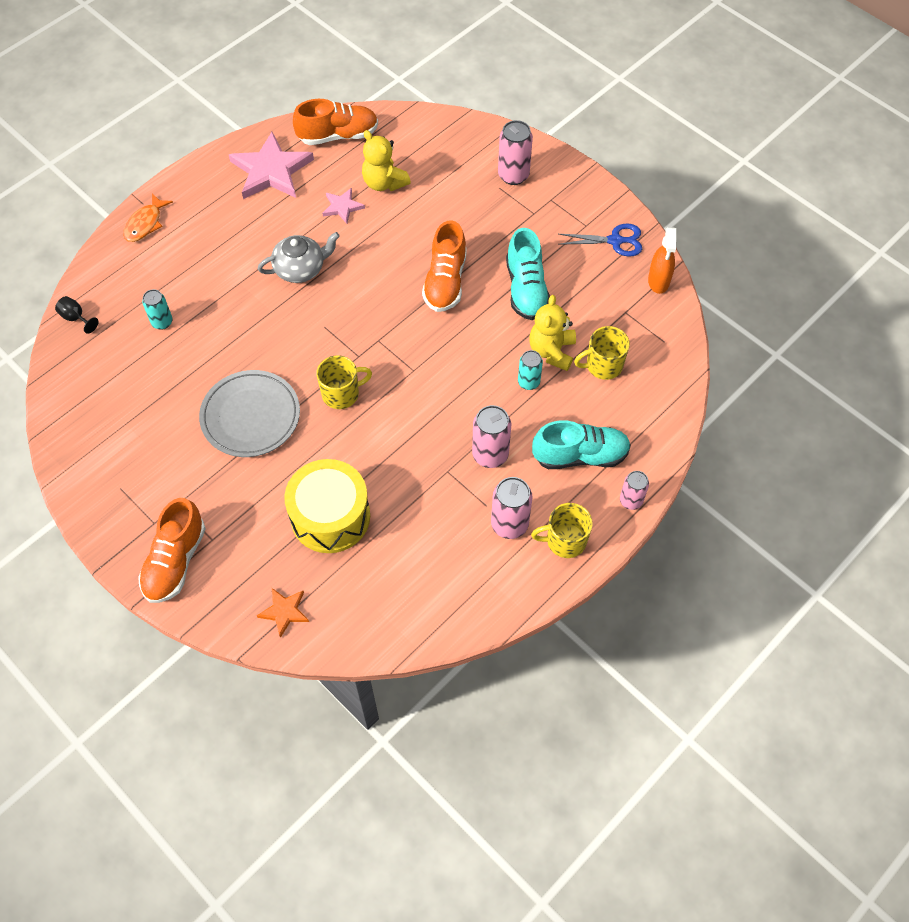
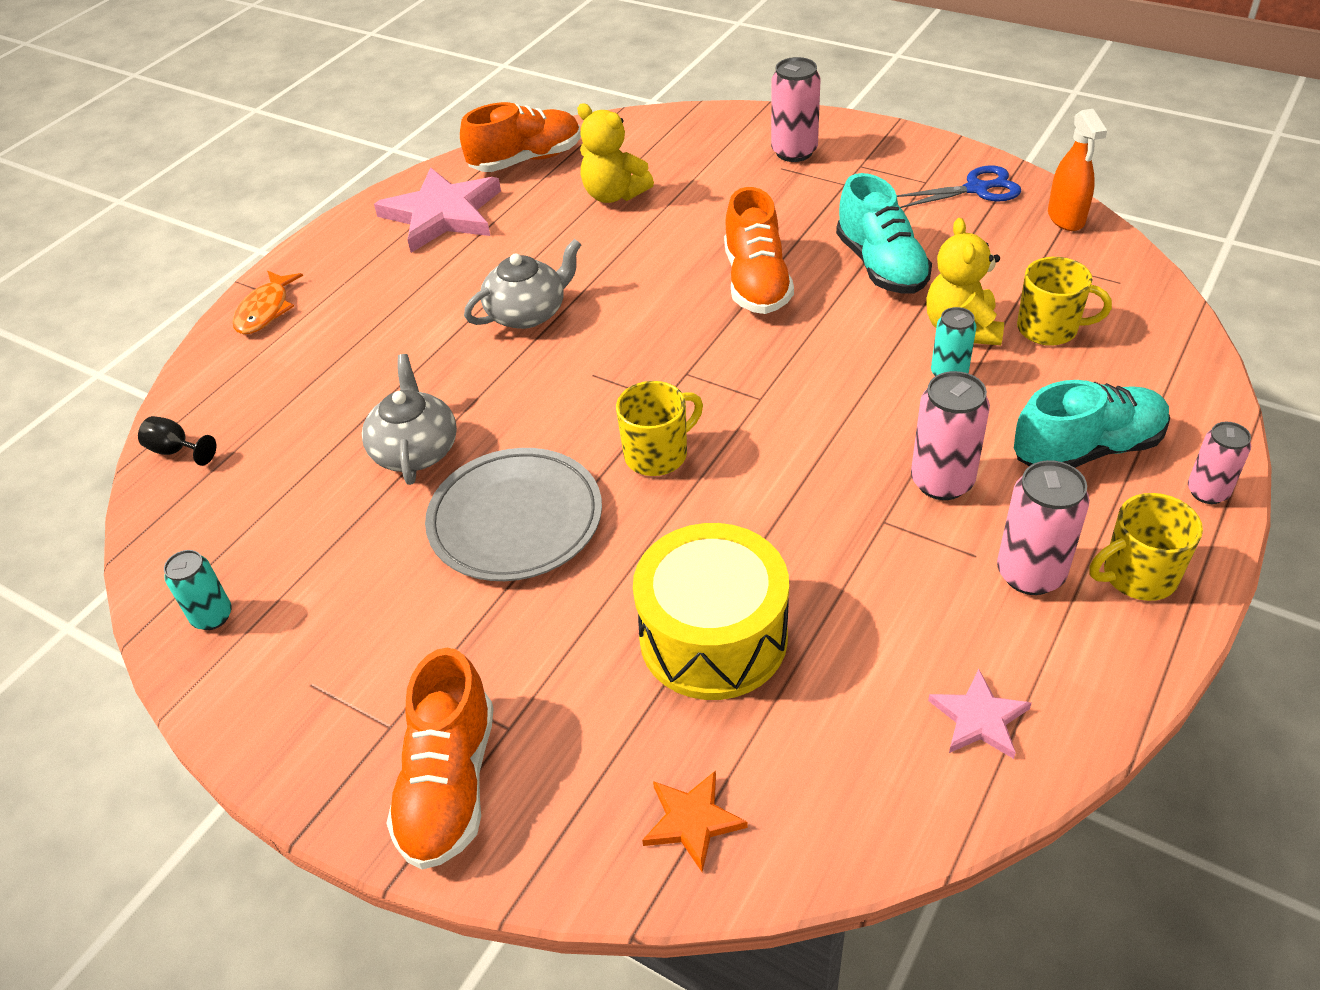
camera: 10 degrees left, 15 degrees down
(162, 322) = (325, 425): turquoise can -> turquoise can (212, 616)
(208, 354) = (415, 450): none -> grey teapot
(342, 207) = (563, 232): pink star -> pink star (979, 718)
(603, 365) = (1049, 329): yellow mug -> yellow mug turned 135 degrees counterclockwise

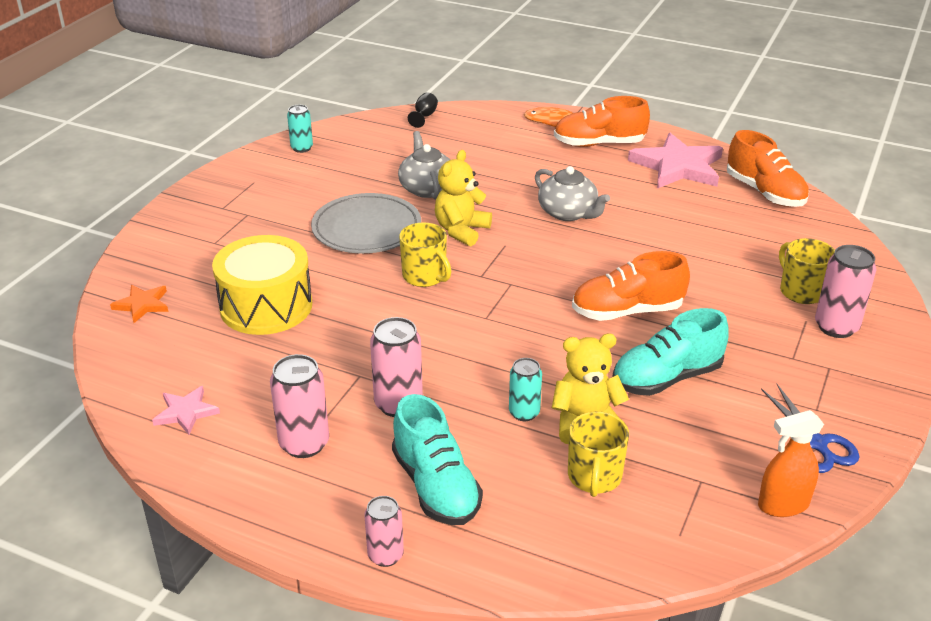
camera: 80 degrees right, 10 degrees down
(415, 450) = (427, 188): grey teapot -> grey teapot turned 90 degrees counterclockwise
(449, 784) = (184, 229): orange shoe -> orange shoe (599, 144)
(614, 195) = (730, 236): yellow teddy bear -> yellow teddy bear (461, 231)
(1137, 575) = (297, 500): yellow mug -> yellow mug (801, 291)

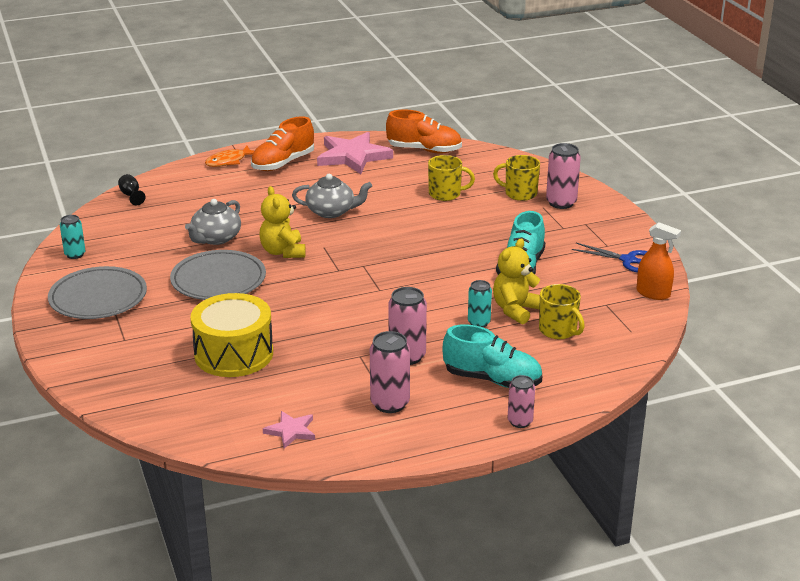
camera: 45 degrees left, 5 degrees down
(142, 305) = (145, 398): orange star -> none
(256, 195) = (98, 298): none -> grey plate
(425, 276) = (305, 287): yellow mug -> yellow mug (445, 194)
(427, 188) = (215, 238): grey teapot -> grey teapot turned 90 degrees counterclockwise
(627, 311) = (450, 247): orange shoe -> none
(783, 505) = (653, 293): orange spray bottle -> orange spray bottle turned 90 degrees counterclockwise

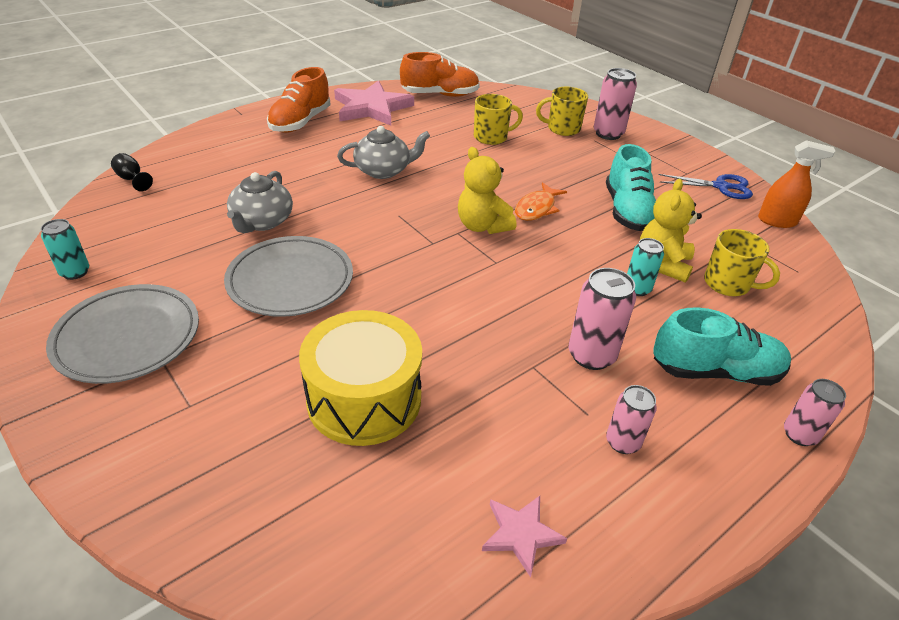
camera: 20 degrees left, 10 degrees up
(228, 161) = (238, 126): orange fish -> orange fish (536, 208)
(283, 252) = (354, 228): yellow teddy bear -> yellow teddy bear (482, 226)
(390, 403) = (622, 442): pink can -> pink can, size x0.64

